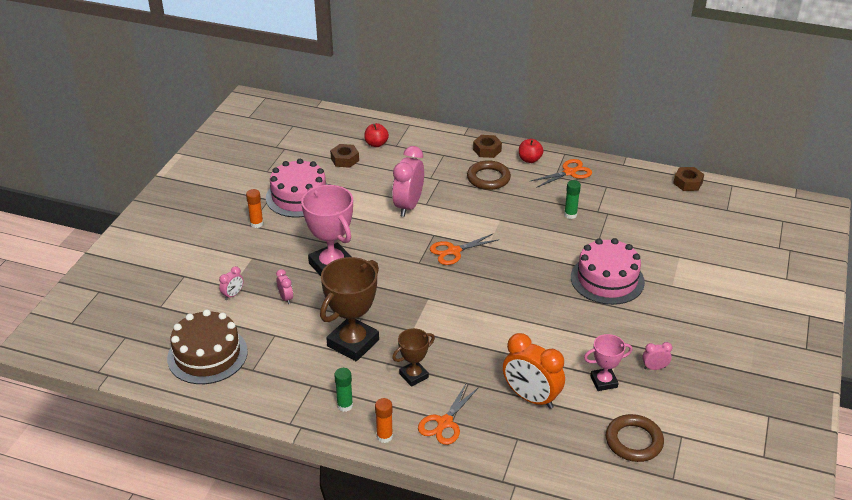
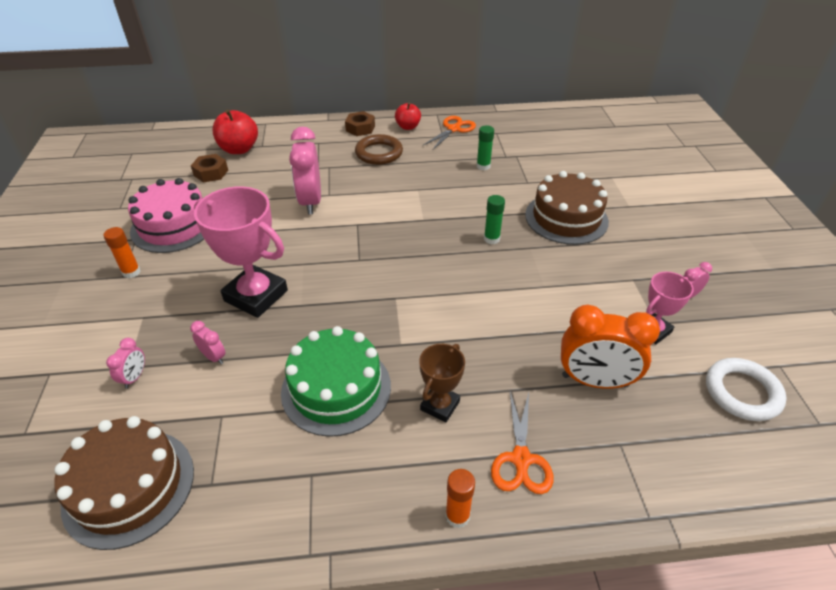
camera: 25 degrees left, 5 degrees up
(345, 405) = (375, 488): green glue stick -> green glue stick (491, 239)
(353, 343) = (336, 388): brown trophy -> green cake
(376, 144) = (239, 149): red apple -> red apple, size x1.56
(454, 251) = (390, 235): orange scissors -> none
(607, 279) = (566, 218): pink cake -> brown cake
(634, 441) = (742, 392): brown ring -> white ring
(687, 183) = (564, 112): brown nut -> none

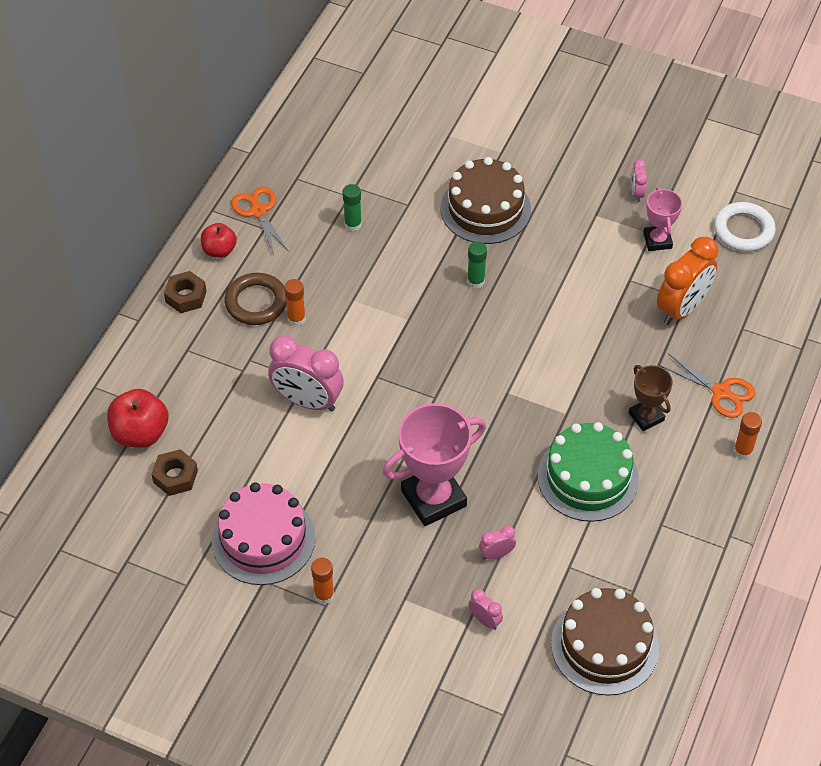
camera: 60 degrees left, 10 degrees up
(379, 172) = (296, 319): none -> orange glue stick

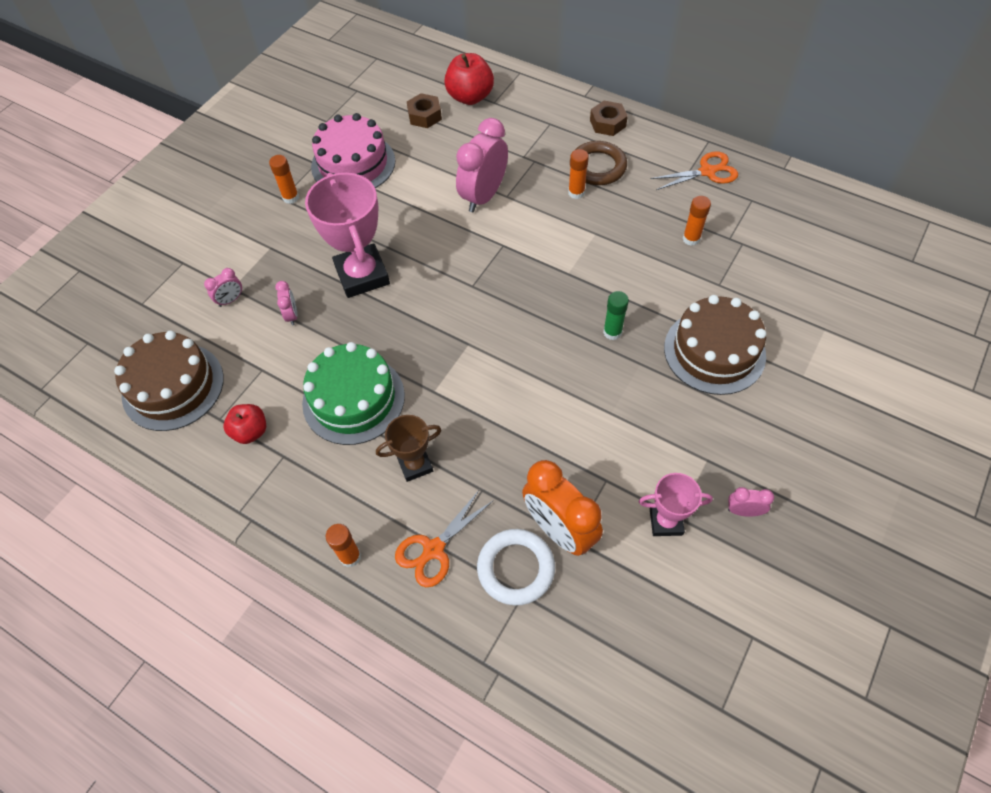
camera: 100 degrees right, 5 degrees up
(219, 250) = (659, 145): red apple -> red apple (250, 431)
(353, 224) = (691, 239): green glue stick -> orange glue stick
(743, 230) = (682, 632): white ring -> white ring (516, 568)

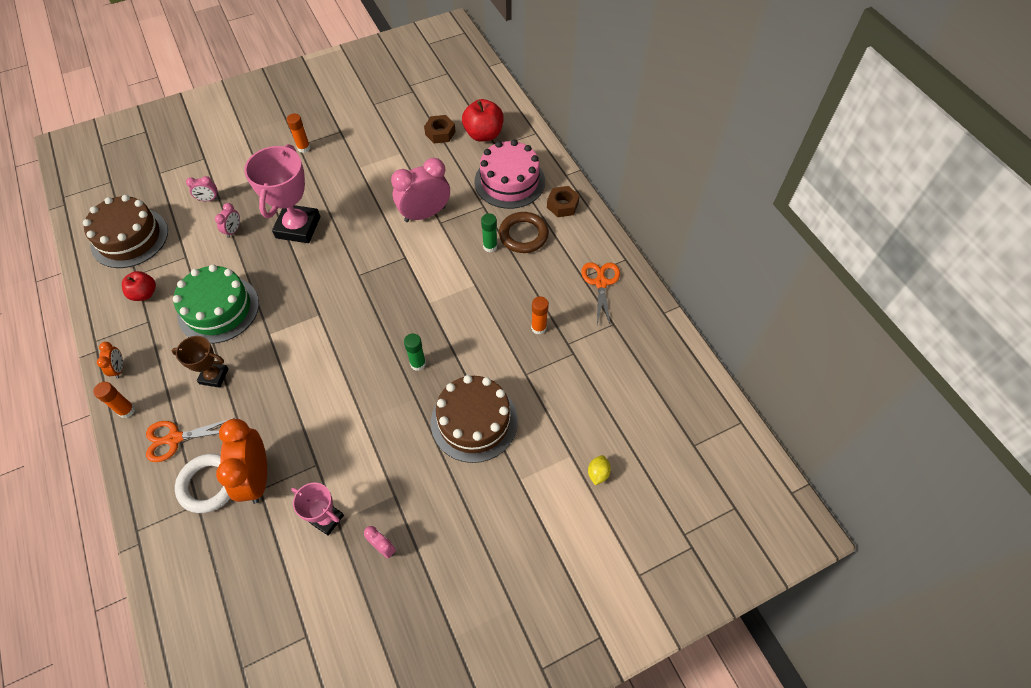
camera: 30 degrees right, 0 degrees up
(298, 521) = (119, 369): none -> orange clock
(353, 164) = (362, 144): pink cake -> pink cake (509, 181)
(576, 193) = (490, 246): orange glue stick -> green glue stick
(707, 172) = (601, 283): orange scissors -> orange scissors turned 105 degrees counterclockwise
(861, 330) = (598, 473): none -> yellow lemon

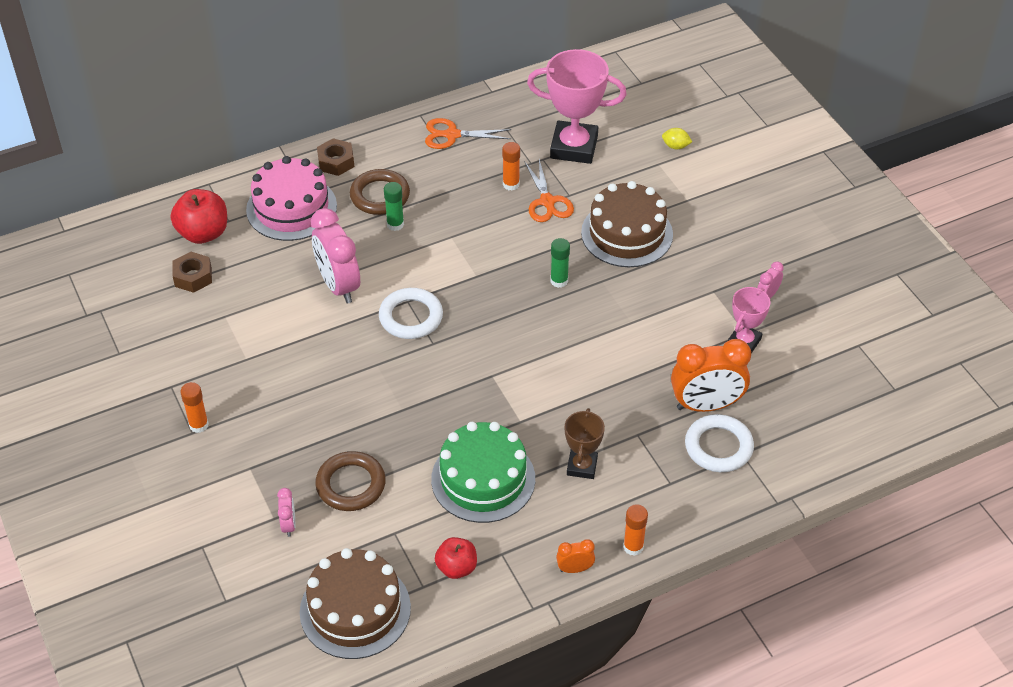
camera: 90 degrees left, 10 degrees down
(175, 438) = (666, 489): orange scissors -> orange scissors (547, 201)
(233, 230) = (351, 485): pink clock -> brown ring
(298, 227) = (350, 413): pink trophy -> pink trophy (574, 147)
(387, 260) = (411, 317): none -> white ring

